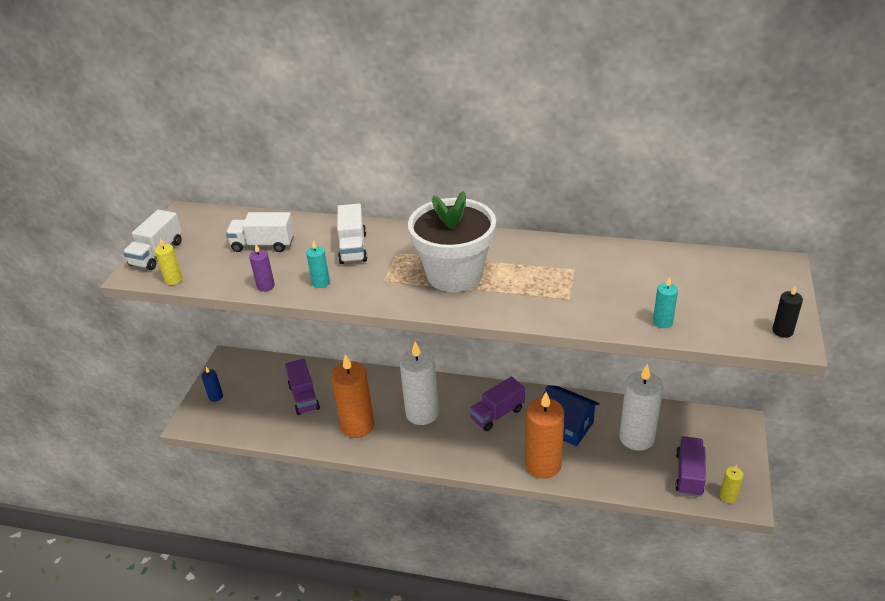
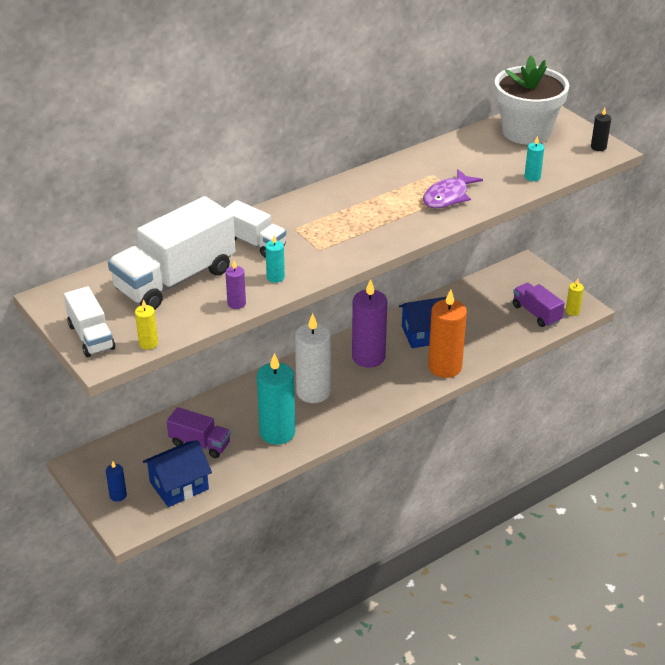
camera: 50 degrees left, 0 degrees up
(253, 417) = (179, 486): none -> blue house
(263, 245) = (175, 280): white truck -> white truck, size x1.84
(357, 426) = (277, 432): orange candle -> turquoise candle
(454, 274) = (361, 219): white flower pot -> white flower pot (526, 132)
(497, 414) = (368, 357): purple truck -> purple candle
(555, 295) = (448, 196): none -> purple fish
(636, 437) = (478, 312): white candle -> none

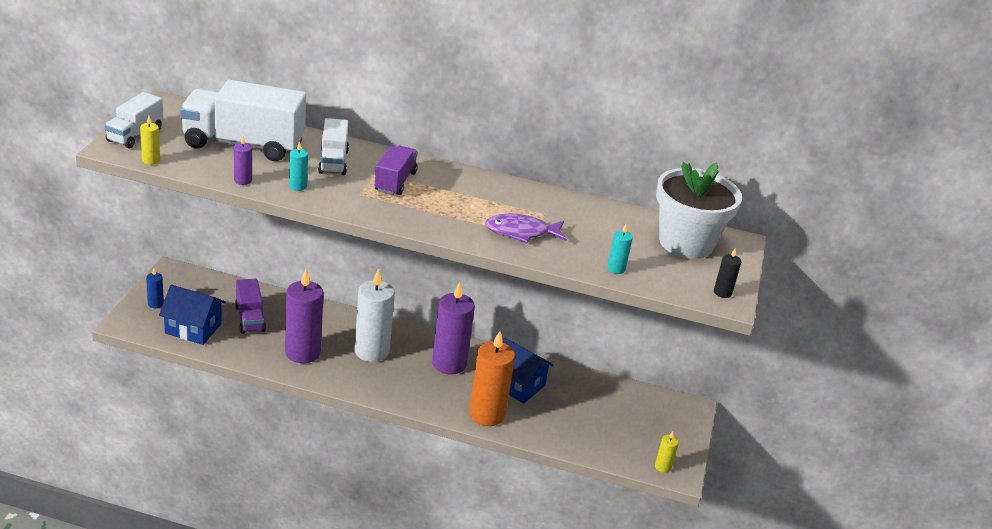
camera: 45 degrees right, 5 degrees down
(277, 432) = (302, 352): turquoise candle -> purple candle
(536, 313) = (629, 443): purple truck -> purple truck (395, 182)

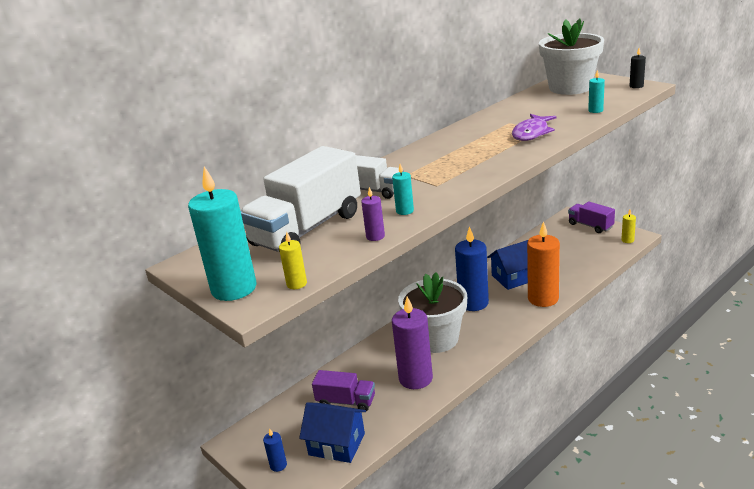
camera: 50 degrees left, 5 degrees down
(135, 135) = (234, 289): white truck -> turquoise candle
(193, 328) = (337, 444): blue house -> blue house turned 60 degrees clockwise
(371, 351) = (436, 339): white candle -> white flower pot
(395, 182) = (426, 169): purple truck -> purple truck (590, 226)
(449, 364) = (473, 303): purple candle -> blue candle

